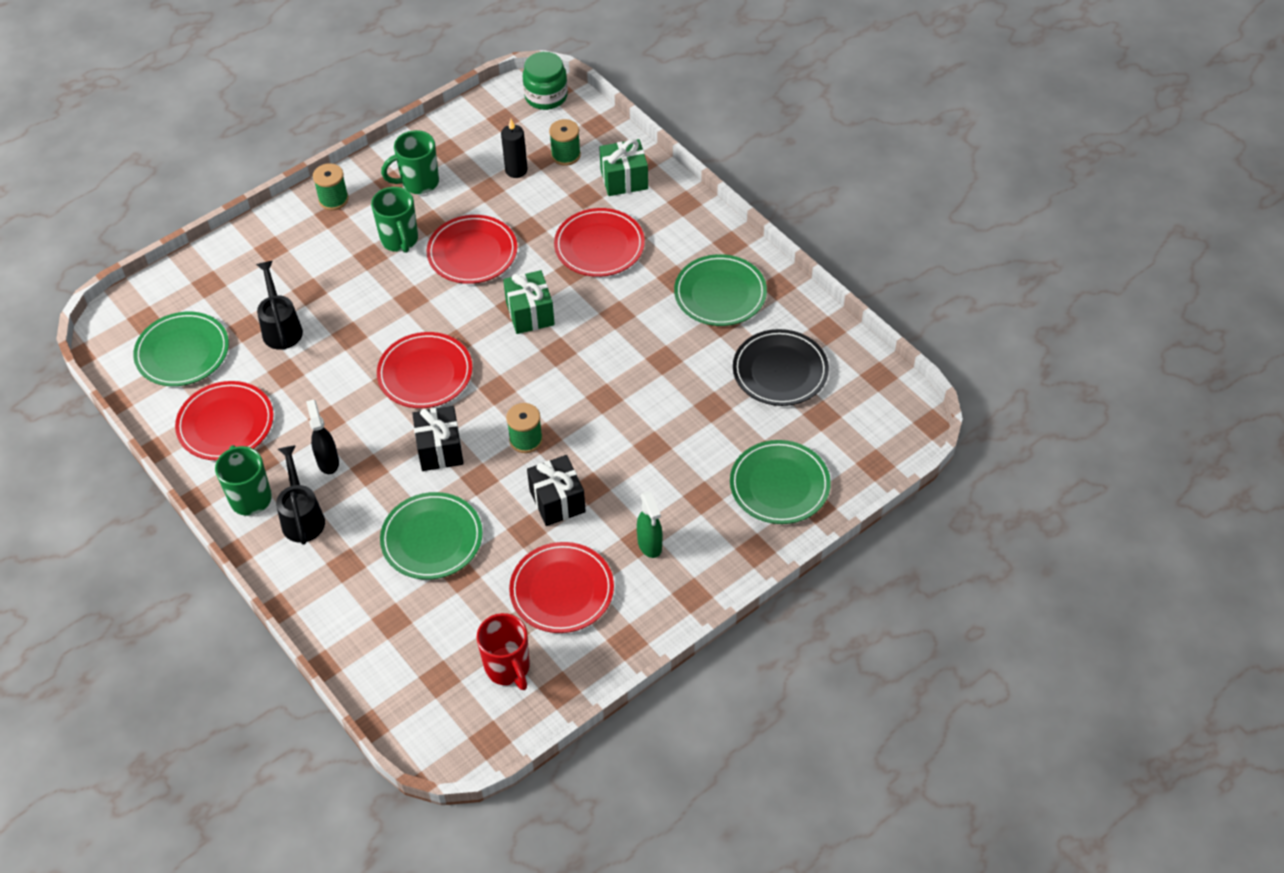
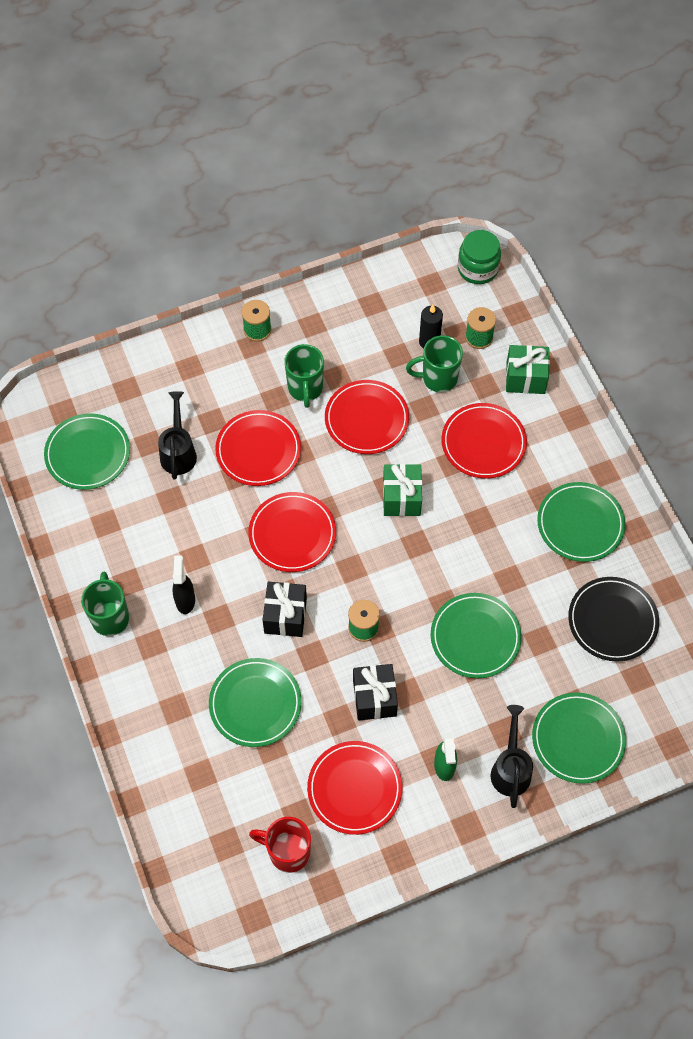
camera: 15 degrees right, 10 degrees up
(225, 424) = (107, 537): red plate -> red plate (258, 450)
(302, 516) = (150, 649): black watering can -> black watering can (511, 768)
(418, 183) = (337, 332): green mug -> green mug (438, 378)
(508, 668) = (287, 852): red mug -> red mug turned 120 degrees clockwise
(645, 420) = (475, 637): none -> green plate

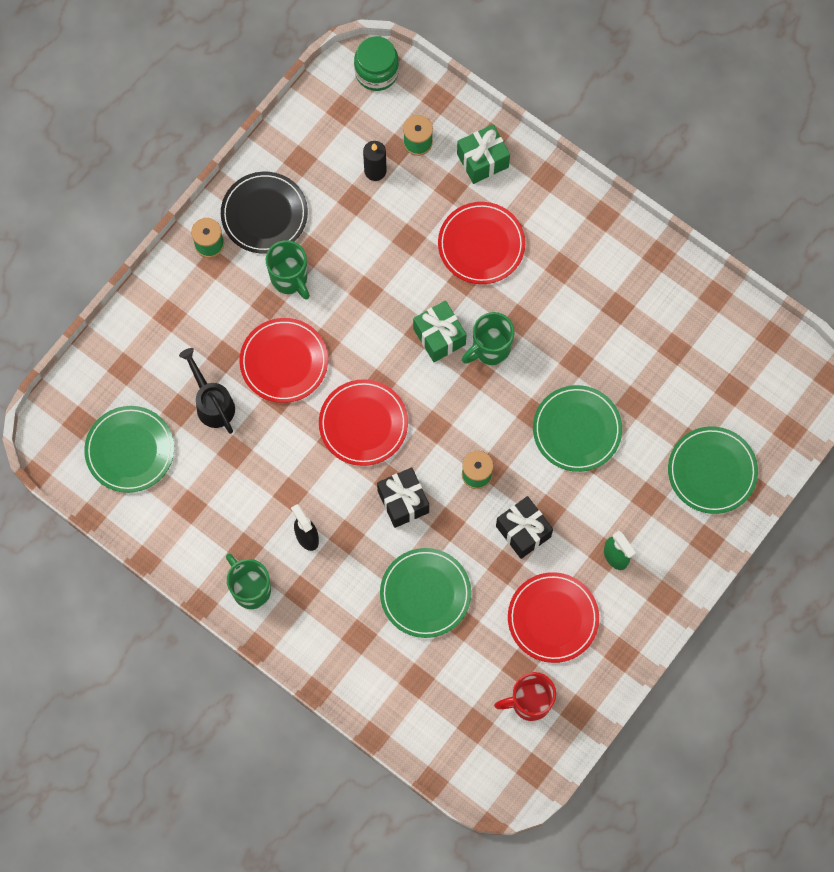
camera: 30 degrees left, 10 degrees up
(366, 419) = (363, 278): red plate -> none
(438, 378) = (404, 203): green mug -> green mug (490, 349)
(511, 768) = (671, 527): black watering can -> none
(580, 524) = (608, 276): green plate -> none
(612, 620) = (684, 350): black plate -> black plate (264, 214)

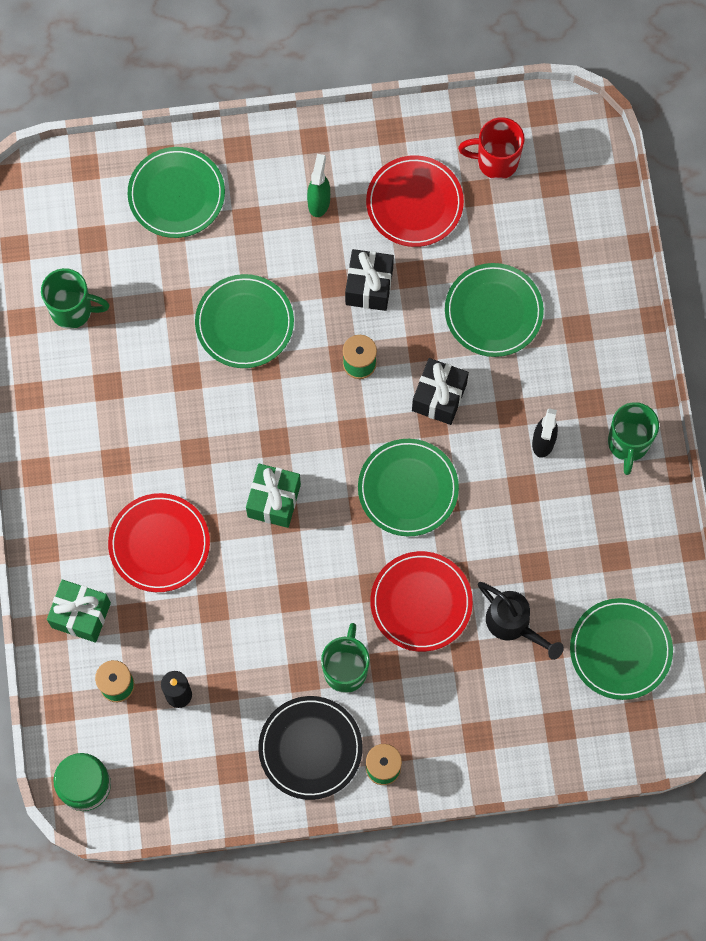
camera: 135 degrees left, 0 degrees up
(212, 402) = (514, 625): black watering can -> black watering can turned 60 degrees counterclockwise
(363, 424) = (408, 489): red plate -> green plate
(490, 349) = (244, 451): green mug -> green mug (73, 310)
(529, 702) = (496, 161): red mug -> red mug turned 150 degrees clockwise

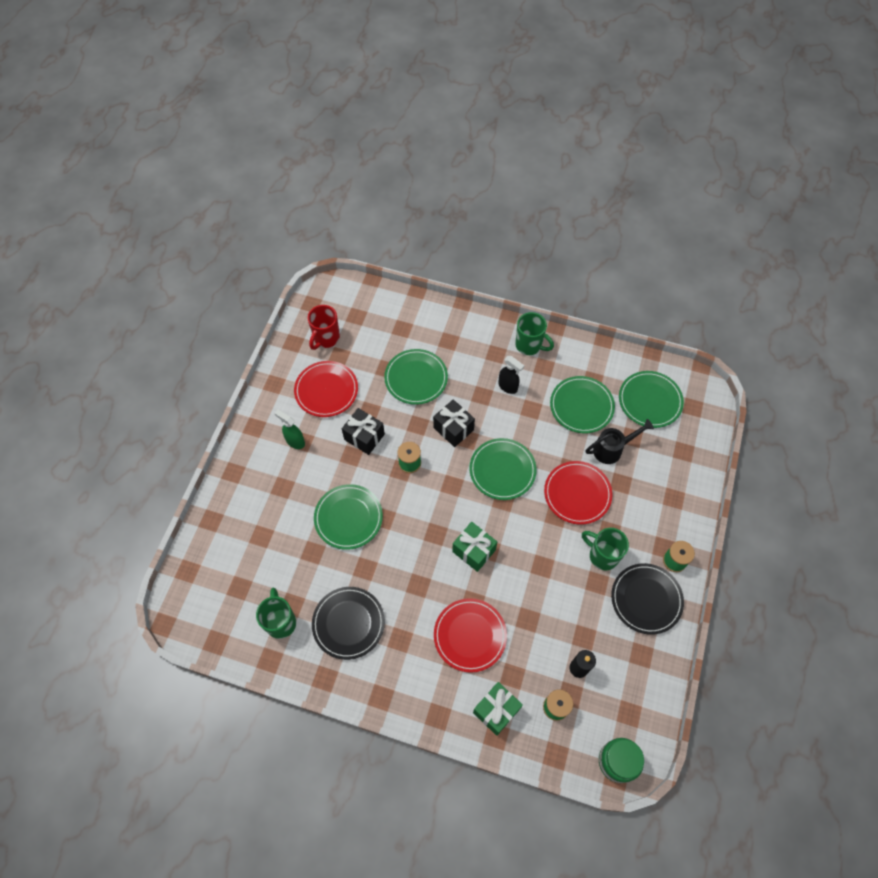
camera: 65 degrees left, 10 degrees down
(73, 310) = (281, 622): green mug -> green mug turned 45 degrees counterclockwise
(107, 390) = (348, 623): none -> black plate
(176, 194) = (240, 521): green plate -> green plate (581, 406)

